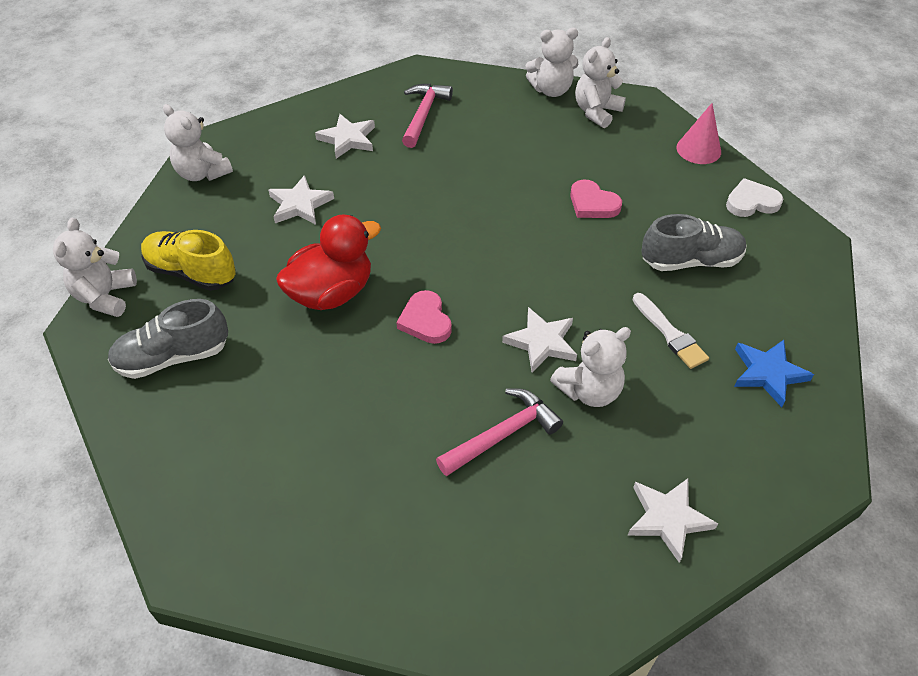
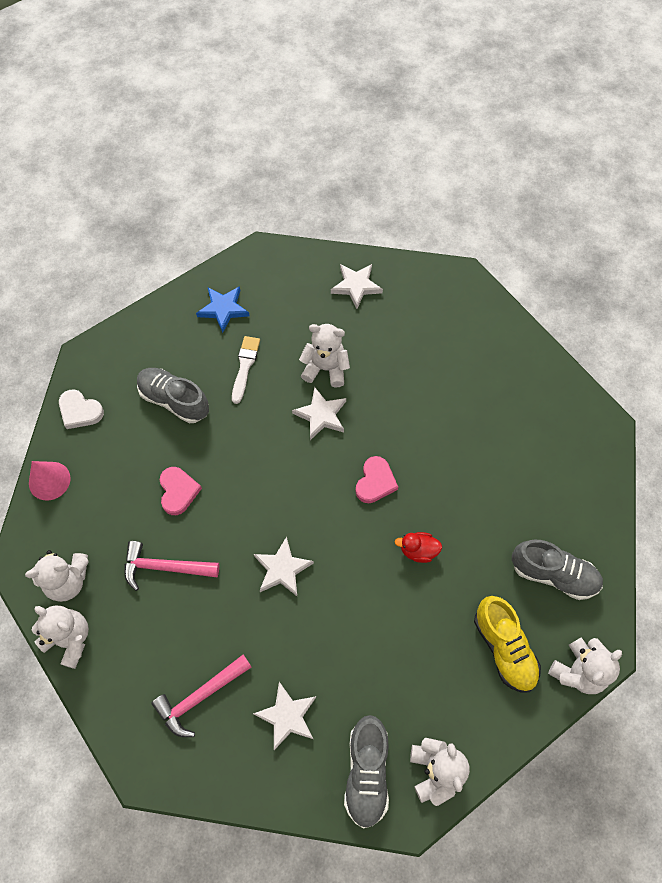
camera: 140 degrees left, 15 degrees up
(258, 145) = (366, 772): none -> grey shoe
(300, 204) = (381, 661): white star -> white star (282, 569)
(331, 293) = (418, 550): red duck -> red duck, size x0.50
(503, 434) = (394, 379): pink hammer -> pink hammer (165, 567)

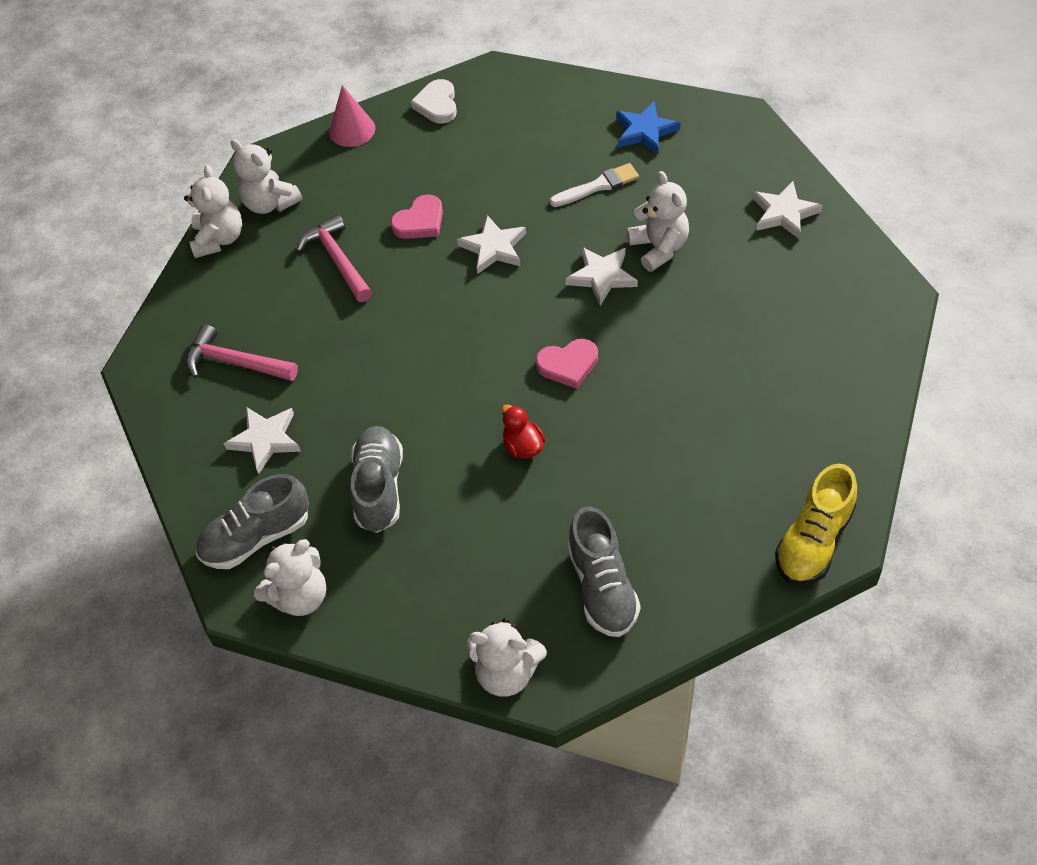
camera: 60 degrees right, 10 degrees down
(174, 400) = (510, 159): grey shoe -> grey shoe (379, 488)
(282, 569) = (408, 347): white star -> white star (493, 248)
(504, 648) = (477, 585): yellow shoe -> yellow shoe (813, 541)

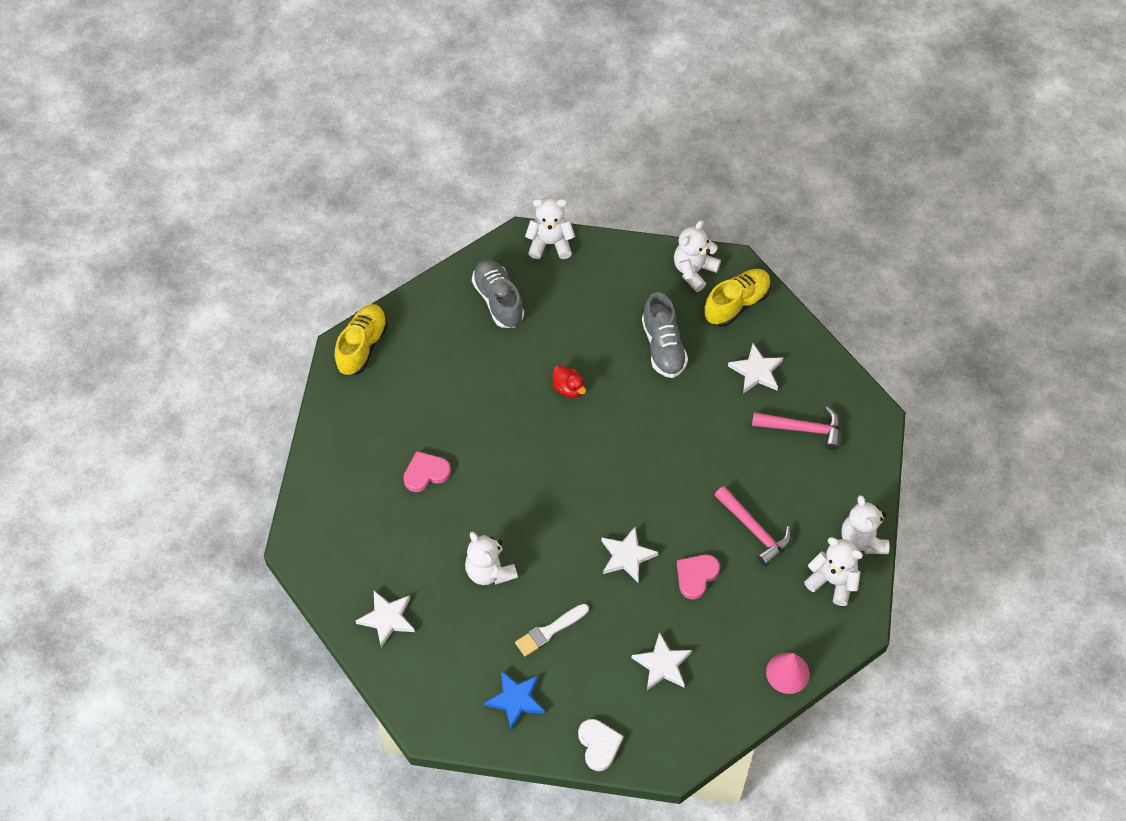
camera: 165 degrees right, 5 degrees up
(256, 537) = (736, 304): grey shoe -> yellow shoe
(437, 105) = (716, 713): white heart -> white heart (599, 745)
(568, 365) = (547, 456): pink heart -> pink heart (426, 473)
(602, 276) = (532, 538): white star -> white star (662, 664)

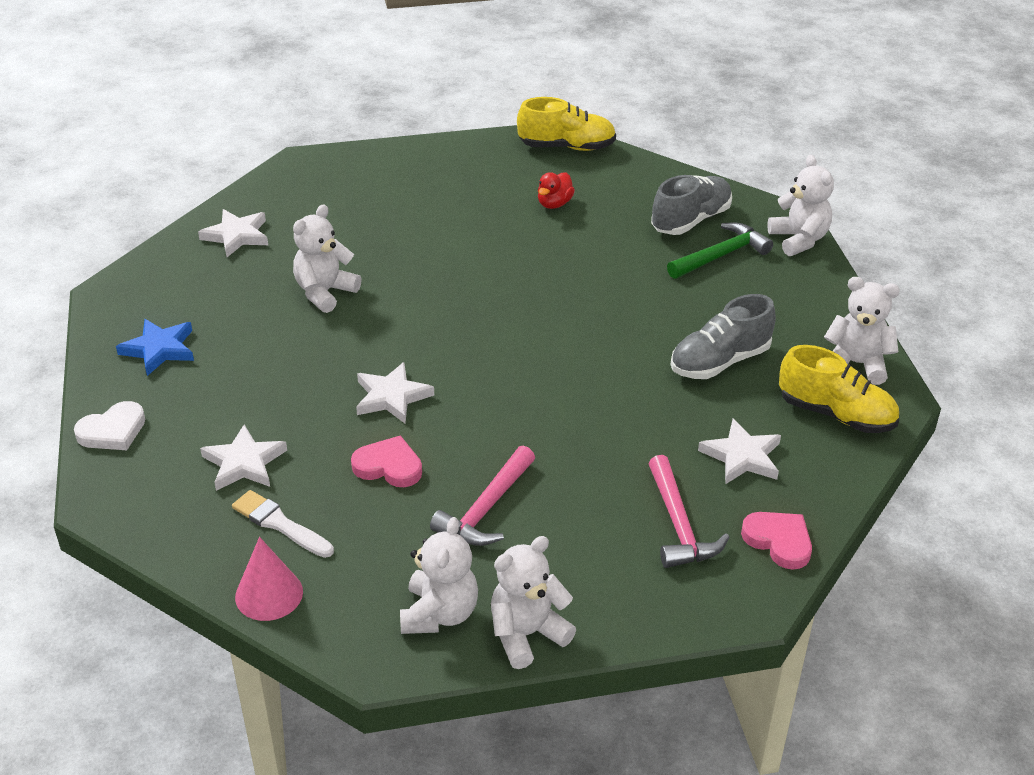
camera: 70 degrees right, 20 degrees down
(426, 473) = (432, 221): pink heart -> pink heart (779, 541)
(548, 298) = (721, 255): none -> green hammer
(549, 631) = (261, 355): white brush -> white brush (279, 524)
(568, 388) = (606, 297): red duck -> red duck (554, 204)

